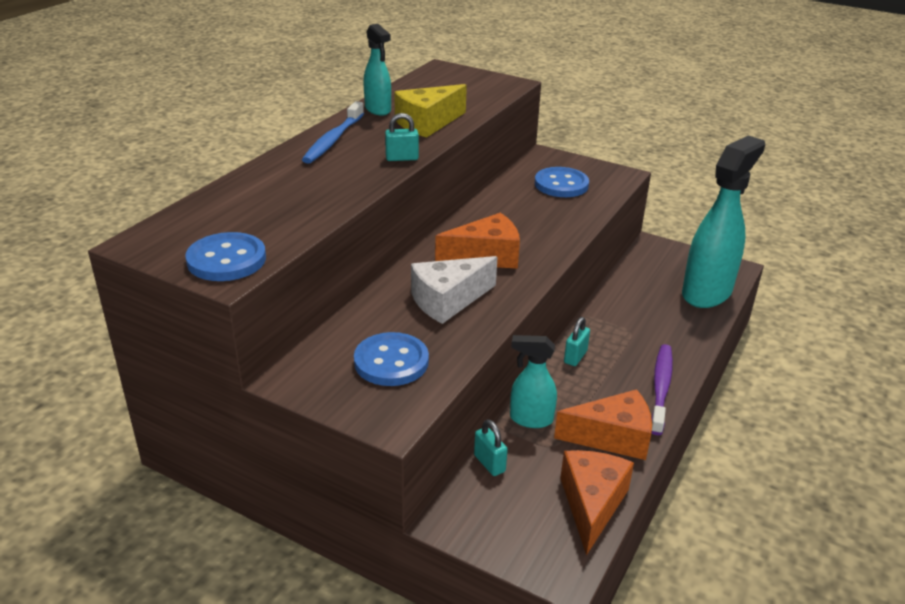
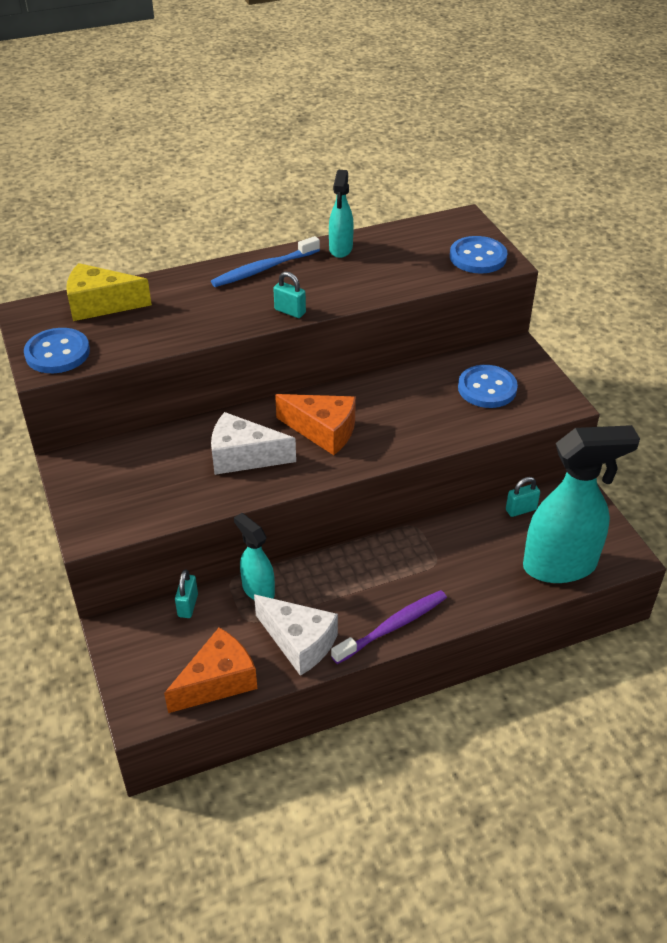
camera: 40 degrees right, 10 degrees up
(391, 362) = (143, 486): blue button -> blue button (478, 257)
(427, 123) = (361, 281): yellow cheese -> yellow cheese (100, 304)
(575, 357) = (358, 559): turquoise padlock -> turquoise padlock (521, 510)
(612, 437) = (299, 642): orange cheese -> white cheese

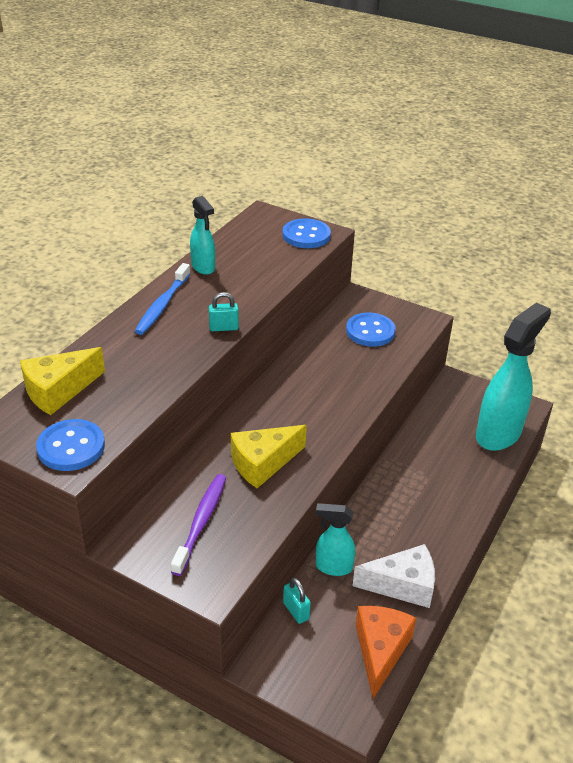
camera: 40 degrees left, 5 degrees down
(243, 456) = (263, 463): white cheese -> yellow cheese
(323, 431) = (298, 414): orange cheese -> none
(393, 627) = (448, 535): purple toothbrush -> purple toothbrush (201, 522)
(521, 510) = (437, 411): turquoise padlock -> none

